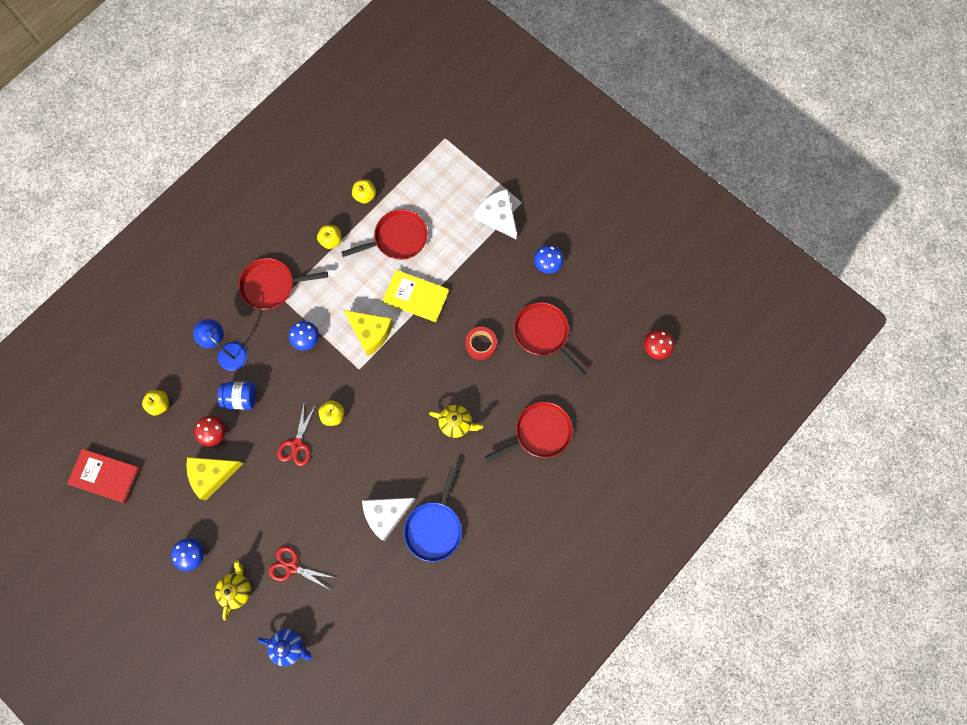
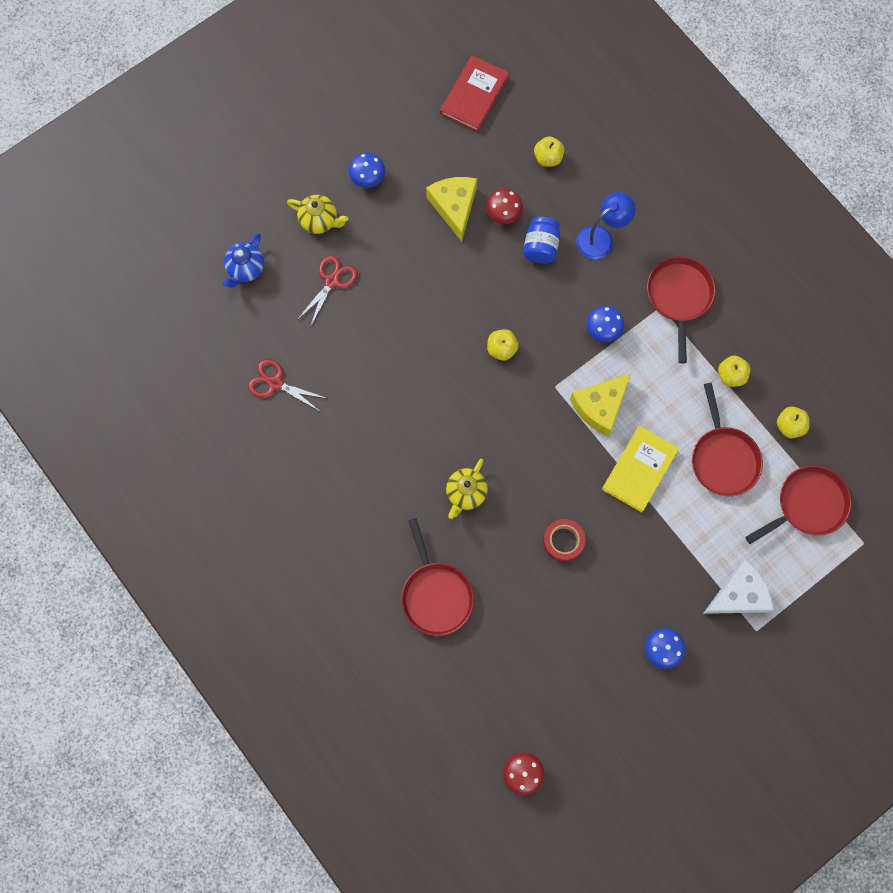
camera: 100 degrees right, 0 degrees up
(297, 444) = (473, 303): red scissors -> red scissors (275, 383)
(386, 514) = (370, 393): white cheese -> none
(434, 527) = (344, 447): blue pan -> none
(543, 334) = (565, 625): red pan -> red pan (807, 505)

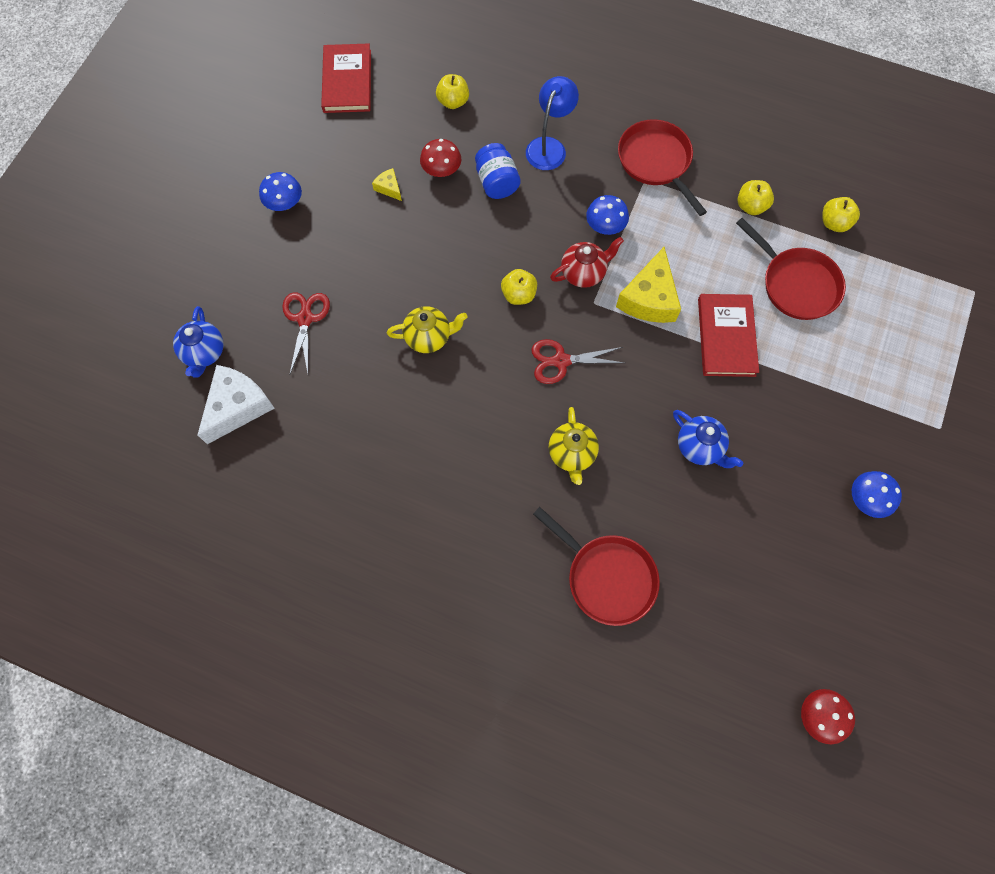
camera: 30 degrees left, 5 degrees down
(275, 383) = (303, 452): red scissors -> red scissors (561, 361)
(319, 221) = (258, 267): yellow teapot -> yellow teapot (429, 337)
(454, 207) = (389, 188): yellow cheese -> yellow cheese, size x0.46
(562, 358) = (583, 273): none -> red teapot
(563, 541) = (700, 447): red tape -> blue teapot
(639, 469) = (726, 337): yellow book -> red book
(739, 595) = (900, 403): white cheese -> white cheese (237, 406)
(807, 505) = (901, 284): red pan -> none

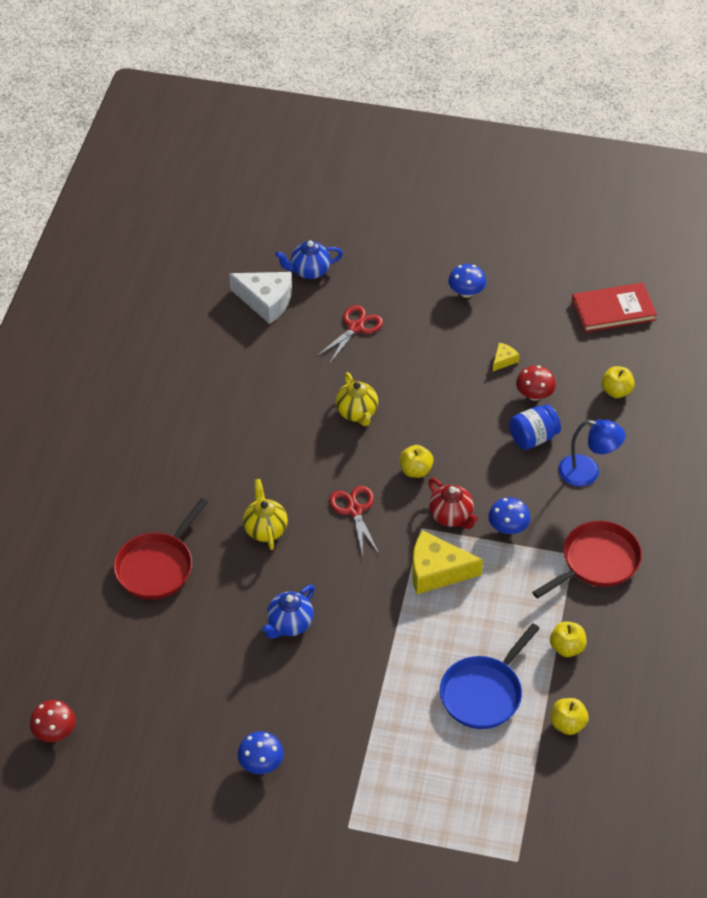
camera: 80 degrees right, 20 degrees down
(305, 318) = (356, 327): red scissors -> red scissors turned 45 degrees counterclockwise
(572, 454) = (265, 529): yellow teapot -> yellow teapot turned 90 degrees clockwise
(726, 337) = (409, 637): red book -> none
(796, 284) = (483, 693): red pan -> blue pan

